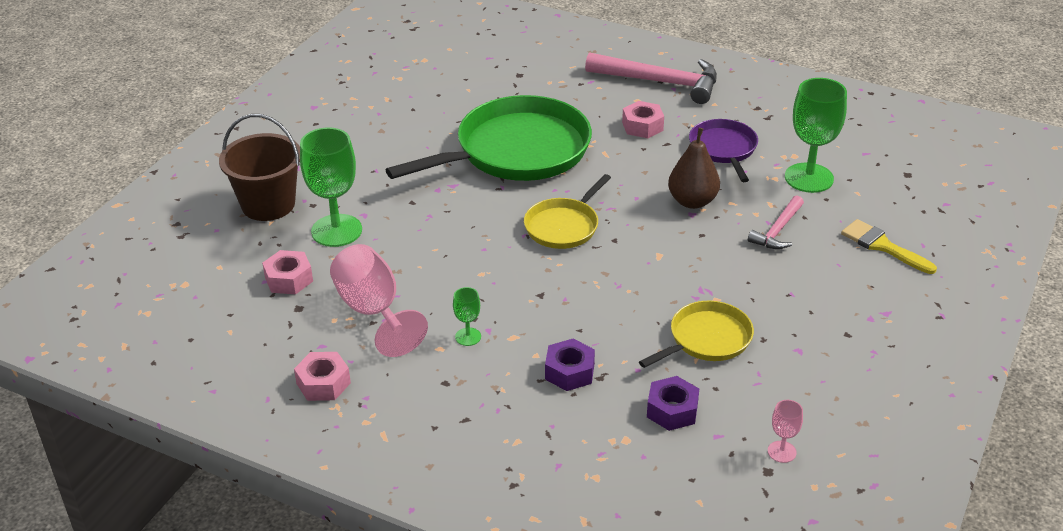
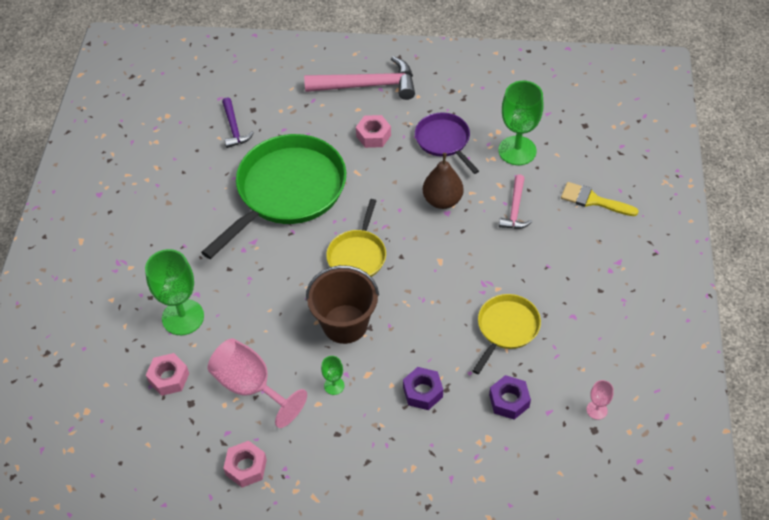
camera: 20 degrees left, 15 degrees up
(268, 204) = (113, 308): brown bucket -> brown bucket (345, 324)
(489, 85) = (234, 128): none -> purple hammer

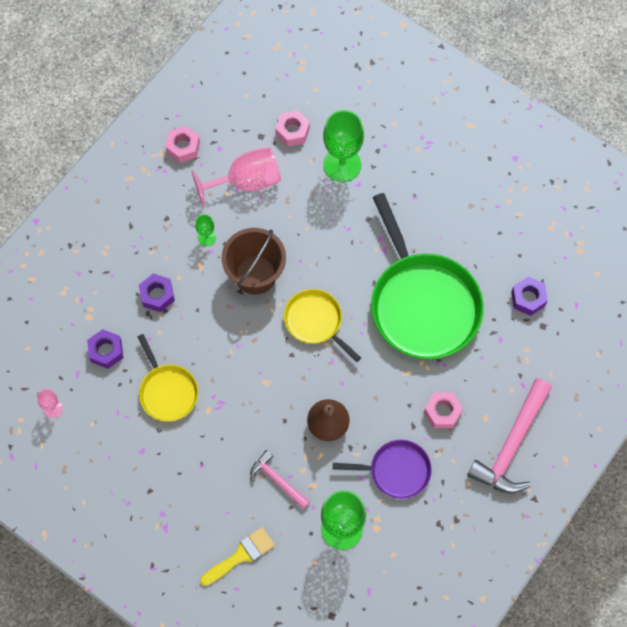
camera: 120 degrees right, 15 degrees up
(234, 128) = (528, 298): purple hammer -> purple nut

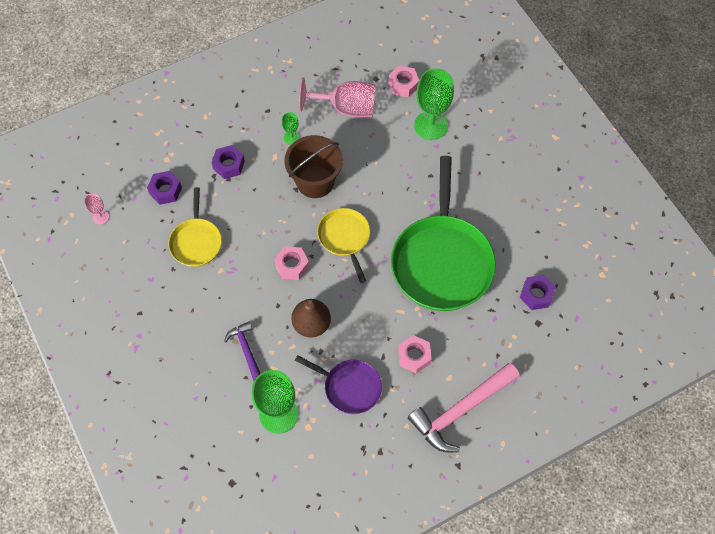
camera: 25 degrees right, 5 degrees down
(183, 147) = (309, 63): pink nut -> pink nut (292, 266)
(241, 555) = (184, 398): yellow brush -> none
(277, 480) = (246, 350): pink hammer -> purple hammer

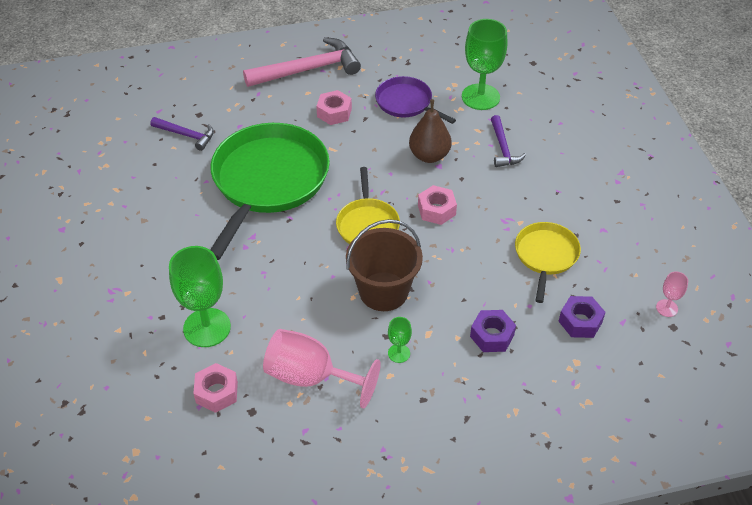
camera: 165 degrees left, 15 degrees down
(536, 295) = (186, 135): purple nut -> purple hammer

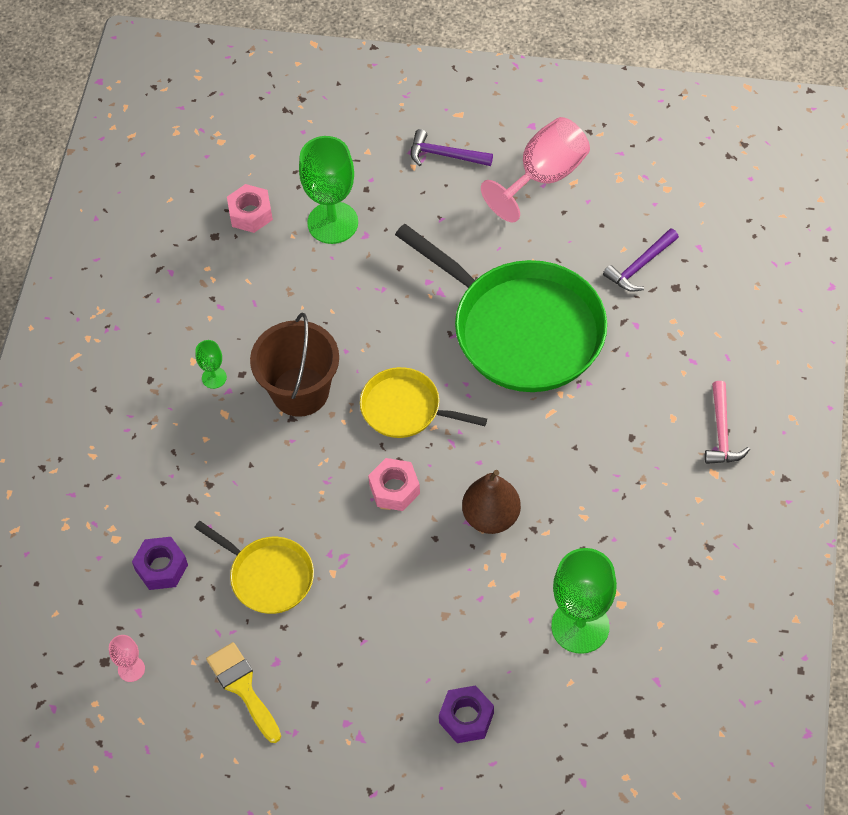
camera: 115 degrees right, 10 degrees up
(308, 69) = (722, 432): pink hammer -> pink hammer, size x0.55
(310, 377) = (227, 293): pink goblet -> pink goblet (544, 176)
(334, 112) = (619, 436): pink nut -> none
(406, 103) = (605, 527): purple pan -> none
(492, 336) = (190, 472): purple nut -> purple nut (466, 718)
(503, 148) = (468, 610): purple hammer -> purple hammer (445, 155)
(633, 240) = (243, 688): none -> yellow brush

